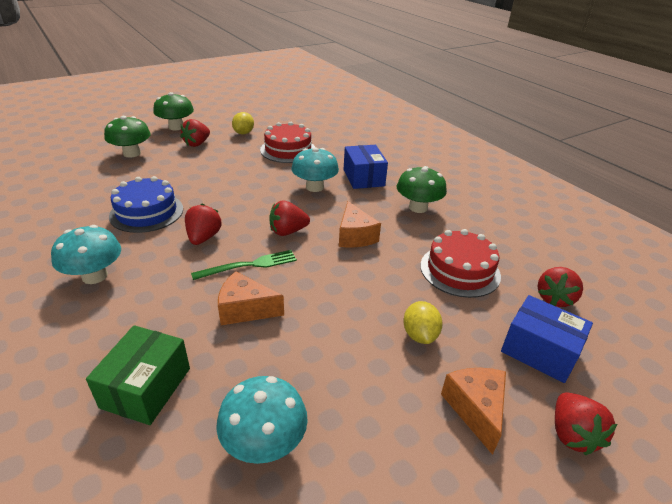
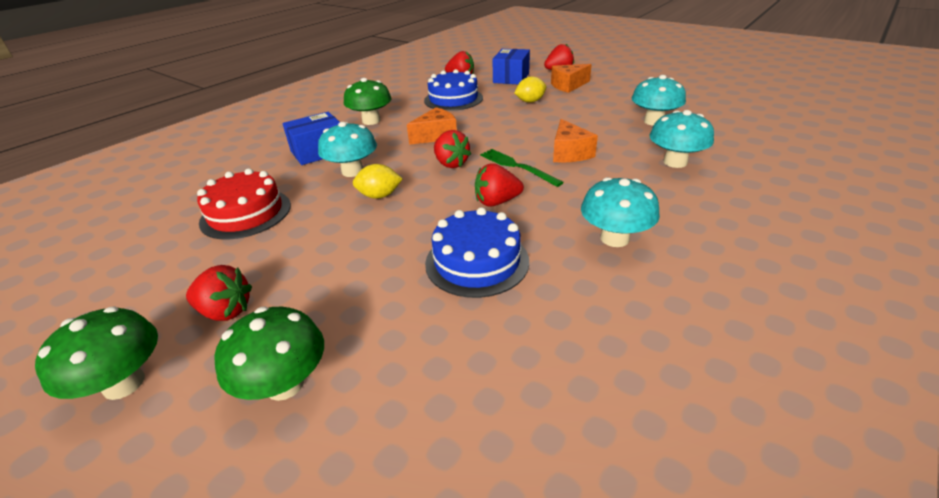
camera: 105 degrees left, 0 degrees up
(146, 387) = (675, 162): green box -> turquoise mushroom
(243, 133) = (172, 274): yellow lemon -> yellow lemon (379, 196)
(460, 270) = (453, 99): red cake -> blue cake

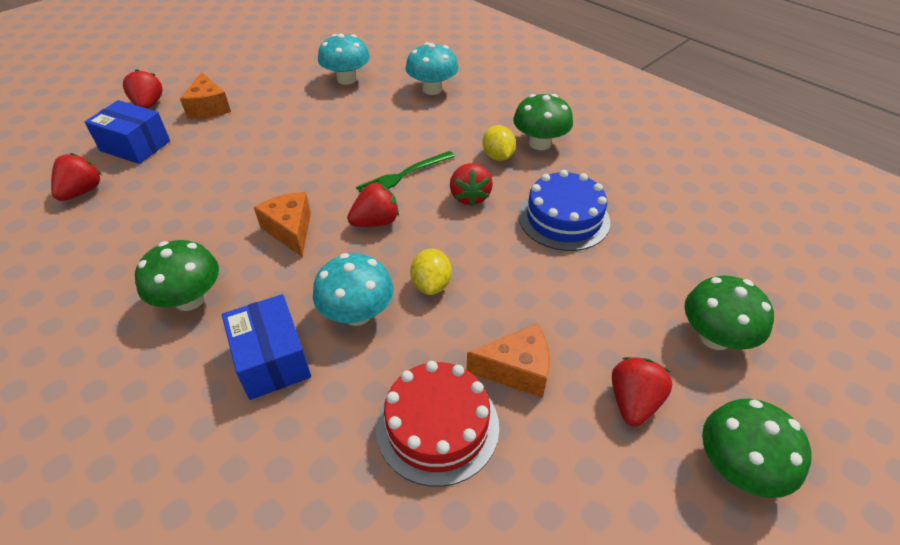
camera: 85 degrees left, 10 degrees up
(453, 99) = (171, 206): blue cake -> none
(530, 101) = (236, 142): yellow lemon -> yellow lemon (498, 156)
(569, 153) = (389, 138): orange cheese -> orange cheese (517, 370)
(614, 238) = (540, 143): turquoise mushroom -> green mushroom

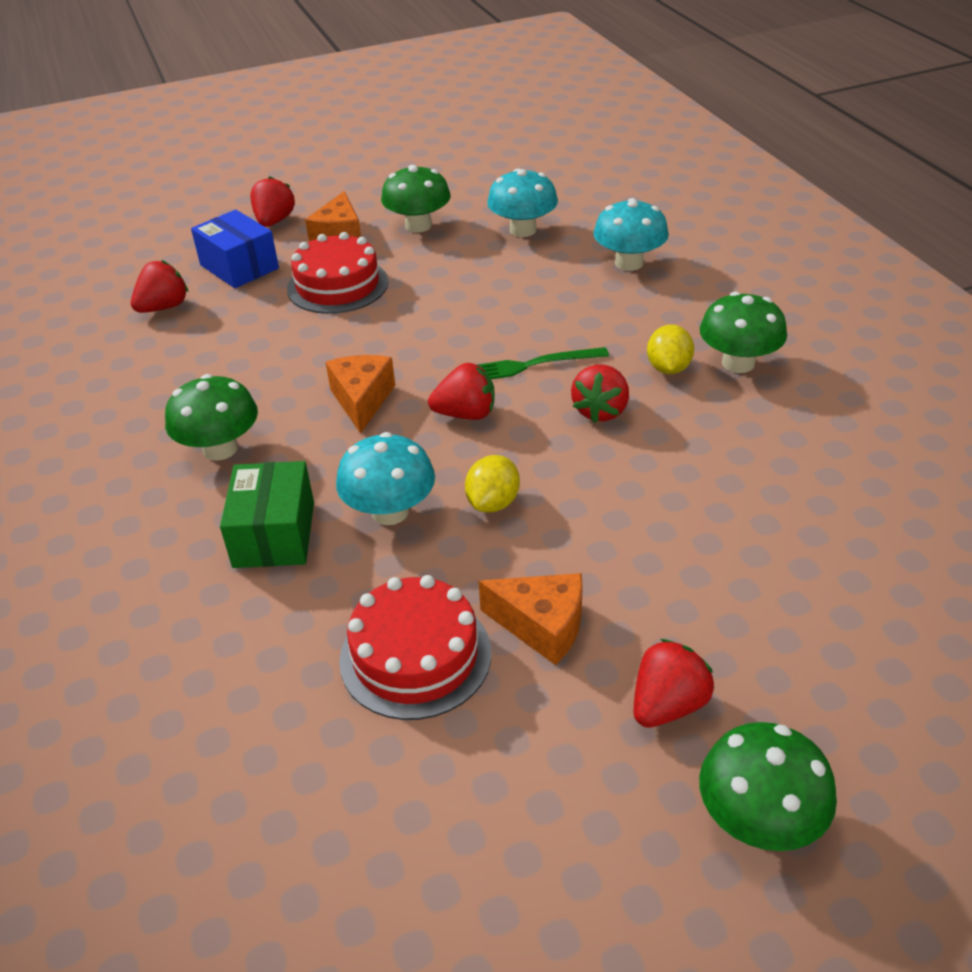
camera: 25 degrees right, 5 degrees down
(226, 145) = (337, 285): none -> red cake
(272, 359) = (274, 534): blue box -> green box
(564, 218) = (712, 467): blue cake -> none
(715, 337) = (832, 665): green mushroom -> green mushroom (418, 225)

